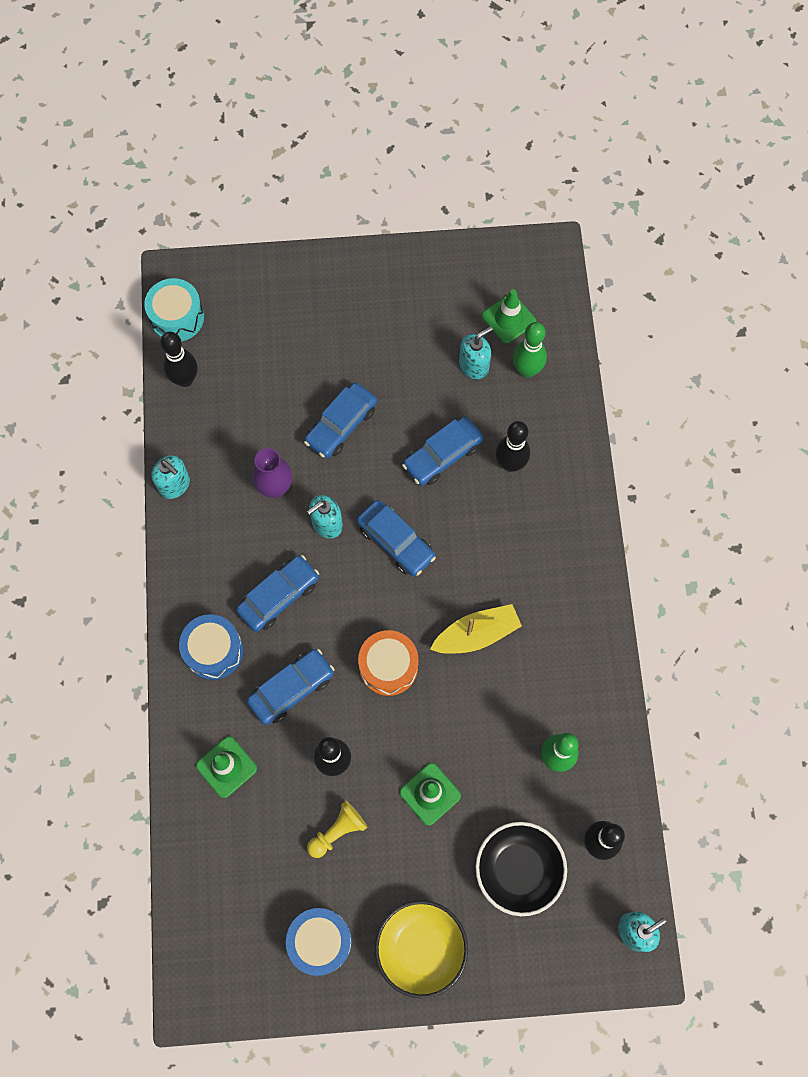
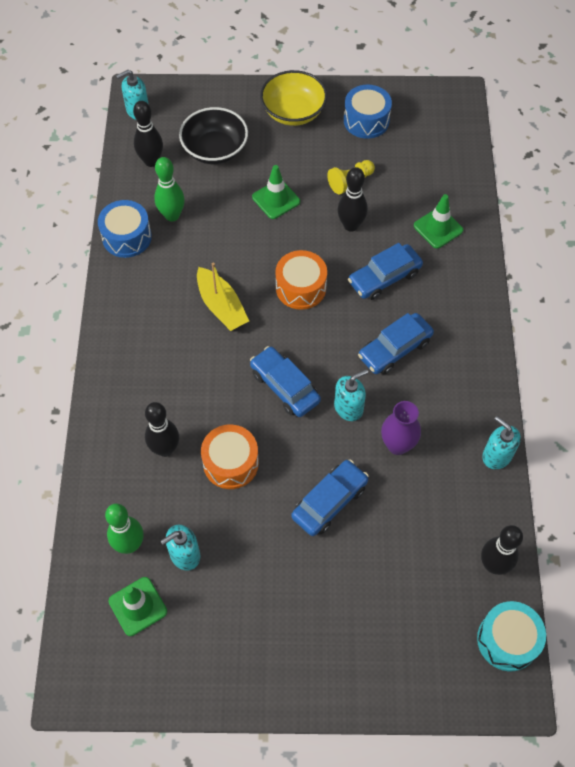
camera: 175 degrees left, 10 degrees down
(214, 651) = (452, 310): blue drum -> blue drum (127, 237)
(442, 455) = (231, 463): blue car -> orange drum
(476, 634) = (221, 306): yellow boat -> yellow boat turned 105 degrees counterclockwise

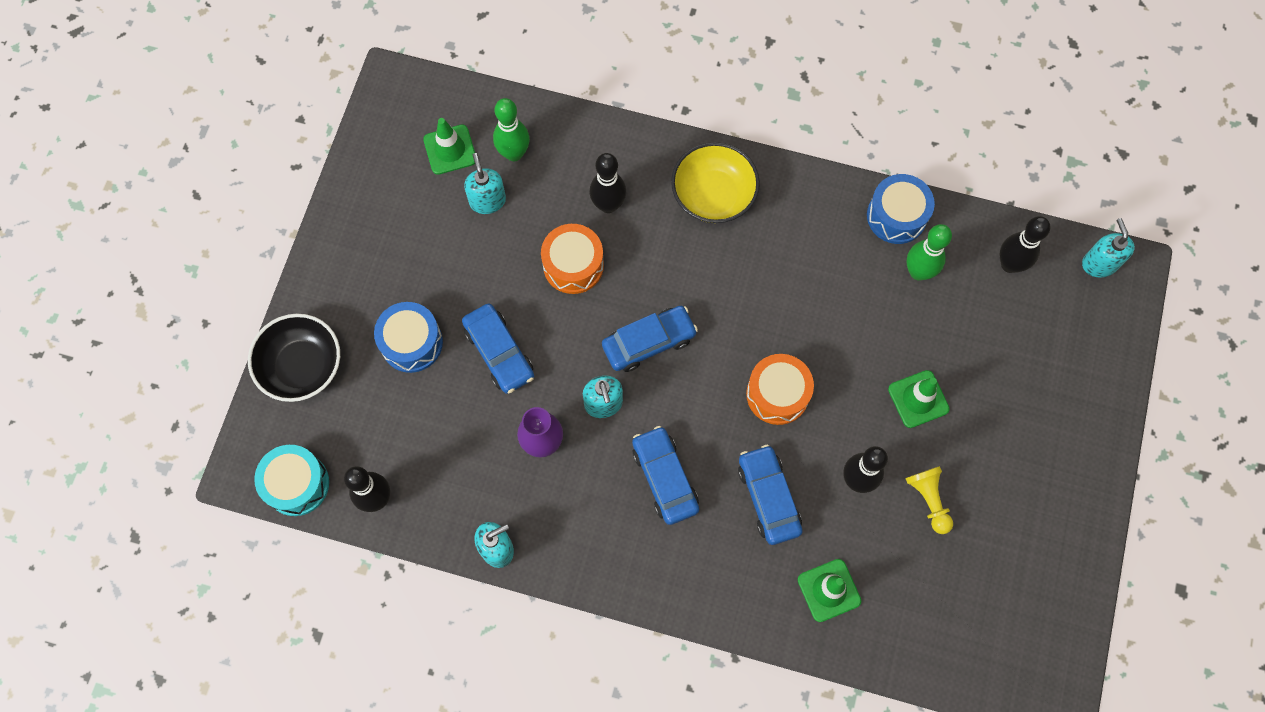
camera: 105 degrees right, 10 degrees up
(215, 150) = (1015, 344): black bowl -> black bowl (302, 366)
(221, 306) = (773, 299): yellow boat -> none
(293, 112) = (1064, 459): yellow bowl -> yellow bowl (713, 195)
(366, 120) = (1031, 553): blue drum -> blue drum (411, 343)

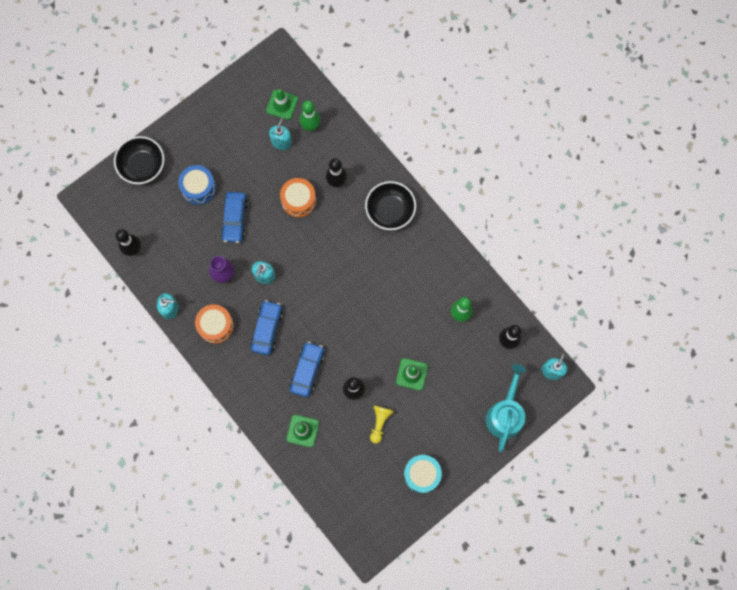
camera: 35 degrees right, 5 degrees up
(297, 484) = (103, 219): turquoise drum -> turquoise drum (422, 474)
(649, 342) = (306, 261): blue car -> none
(713, 195) = (390, 210): yellow bowl -> black bowl
(777, 394) = (347, 326): orange drum -> orange drum (215, 326)
(896, 216) = (471, 280): blue drum -> none
(1087, 365) = (505, 414): none -> turquoise watering can

